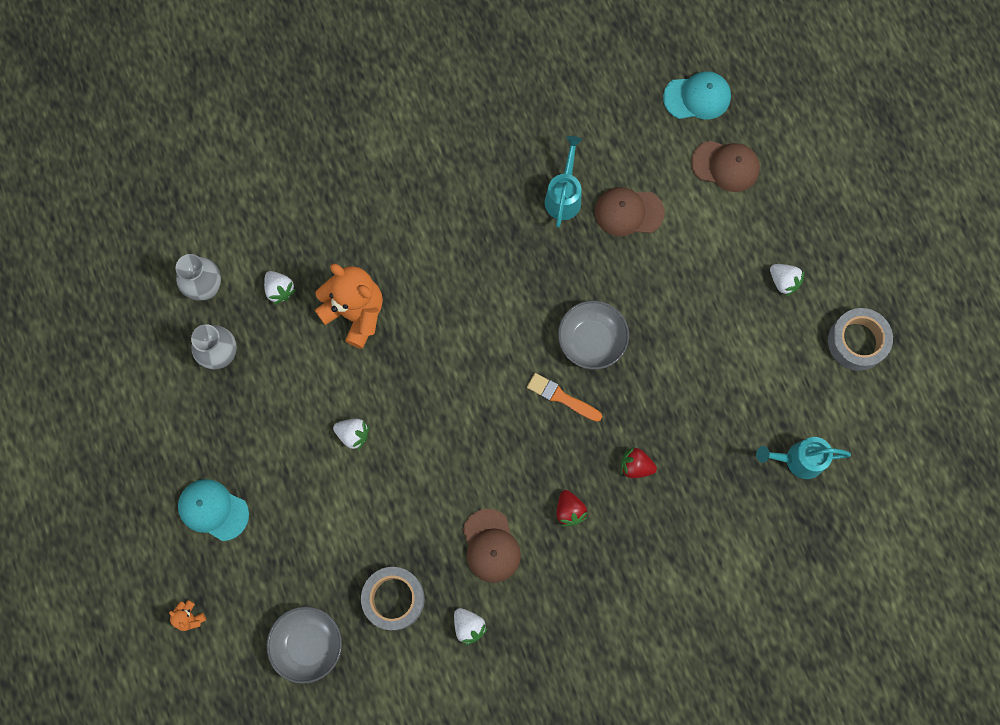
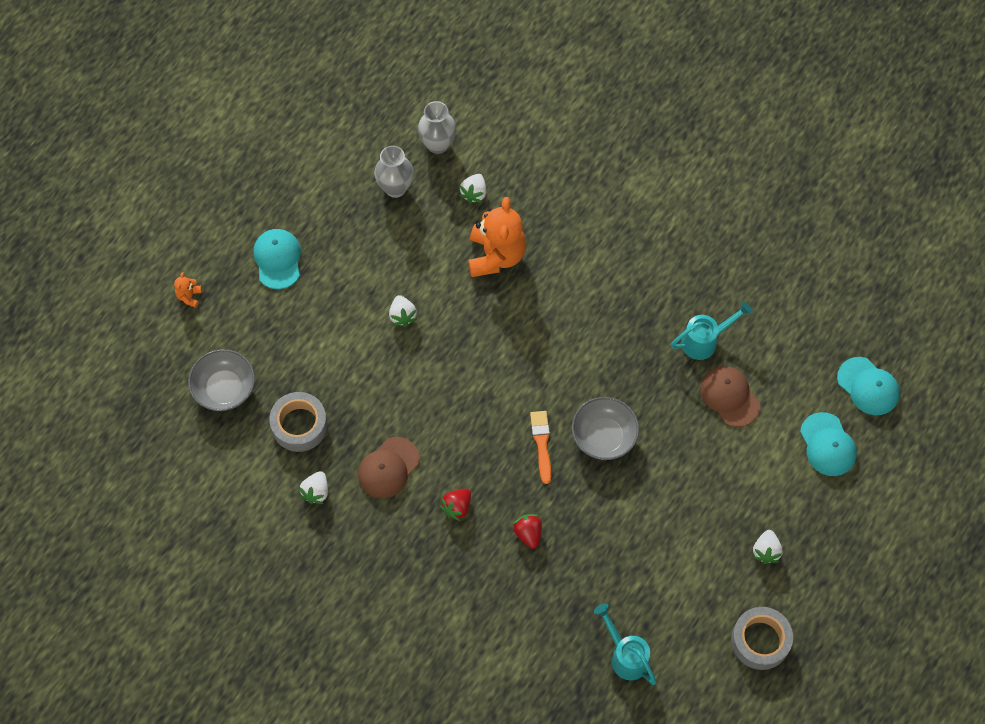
camera: 55 degrees right, 10 degrees down
(725, 166) = (827, 445): brown cap -> turquoise cap

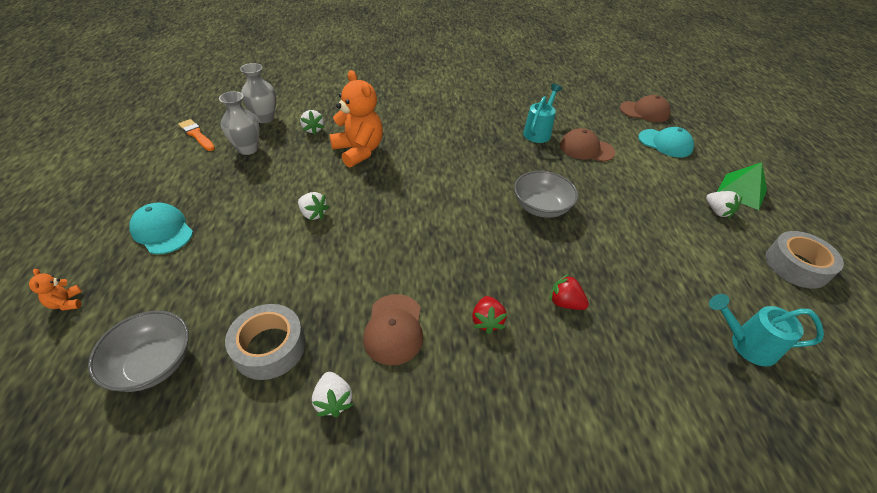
camera: 40 degrees left, 20 degrees down
(542, 443) = (504, 235): orange brush -> orange brush (197, 135)
(824, 549) = (741, 191): none -> green pyramid
(868, 386) = (644, 111): turquoise cap -> brown cap

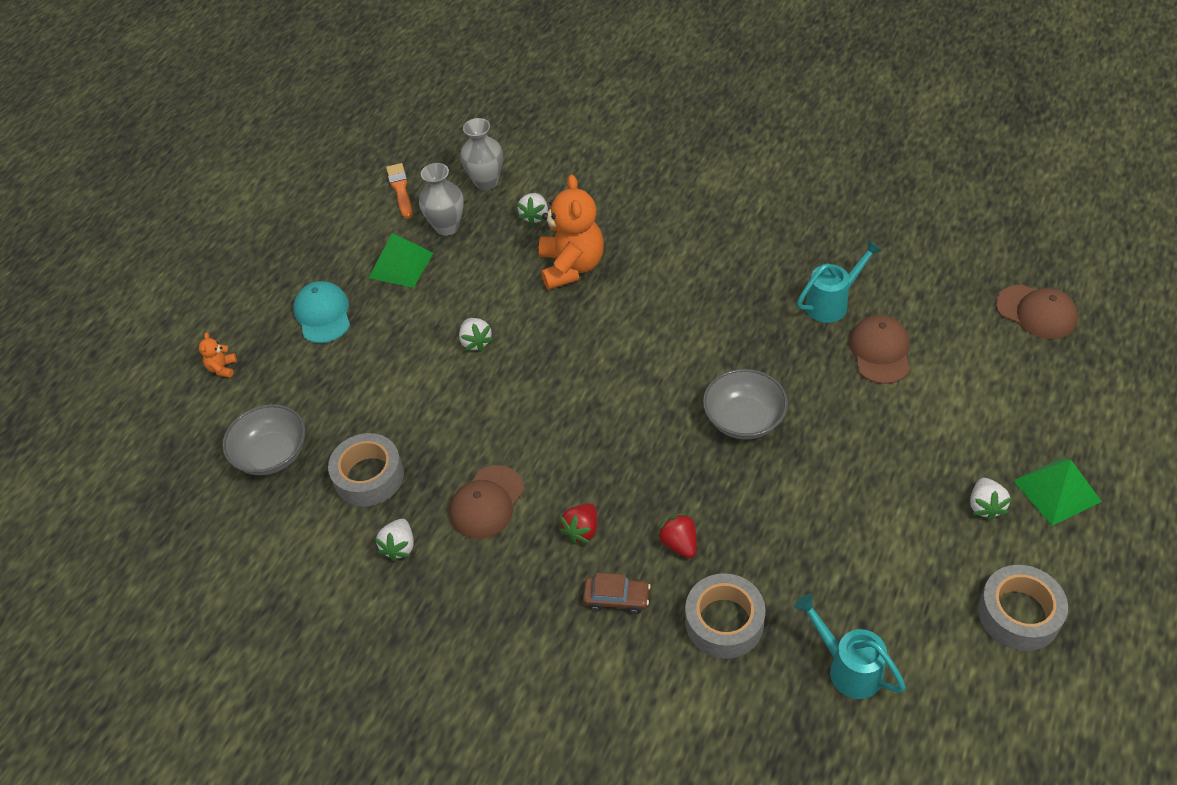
camera: 35 degrees right, 5 degrees up
(220, 180) = (401, 265): none -> green pyramid
(552, 364) = (617, 598): none -> brown car
(586, 149) = (880, 351): brown cap -> brown cap turned 45 degrees clockwise
(642, 348) = (724, 622): none -> grey tape
(665, 143) = (1014, 378): turquoise cap -> none

